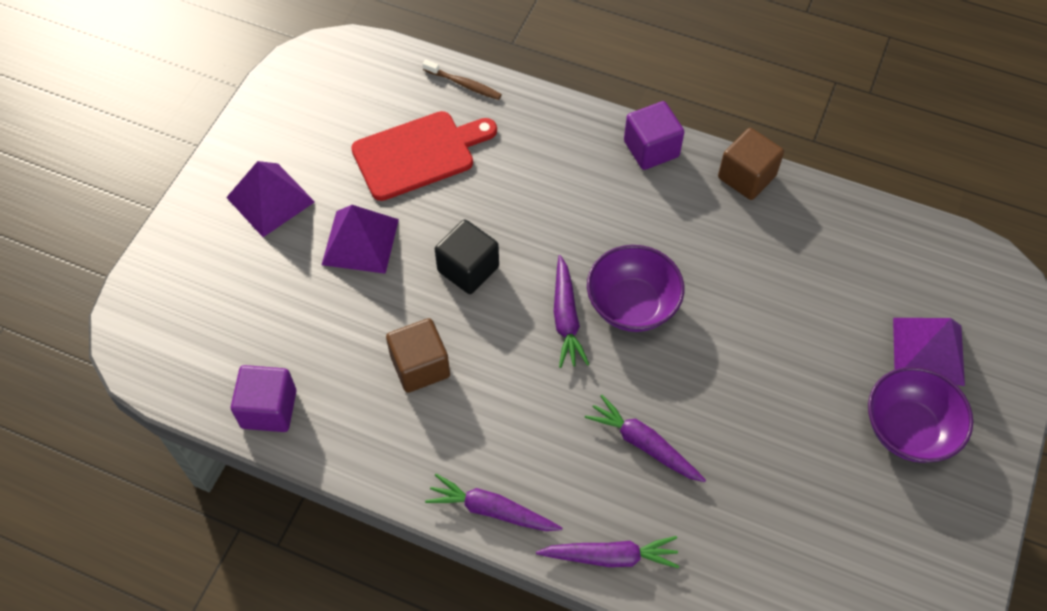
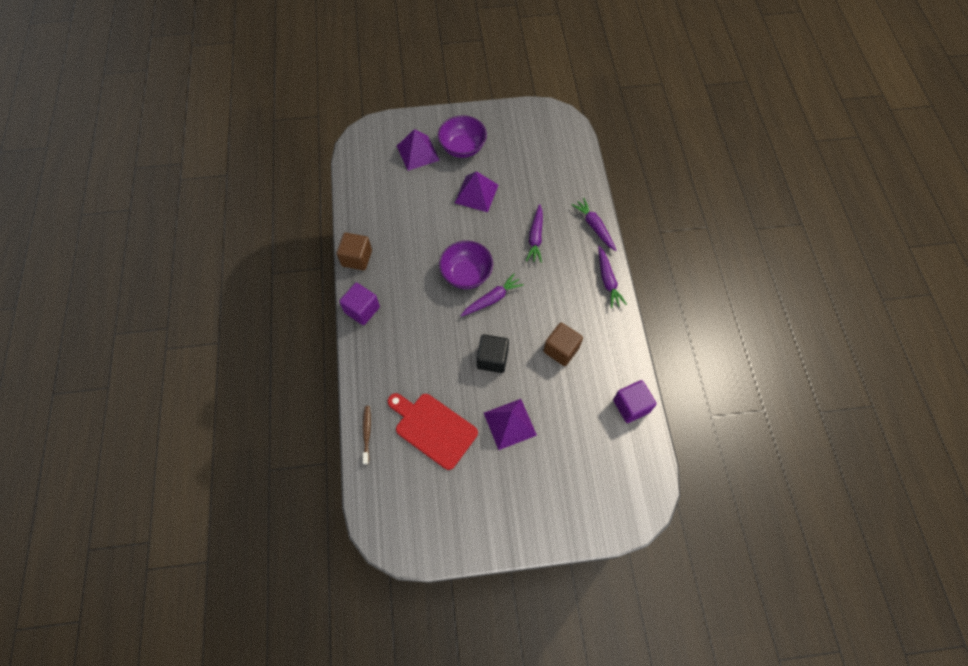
camera: 120 degrees left, 5 degrees up
(270, 199) = (513, 493): purple pyramid -> purple pyramid (476, 194)

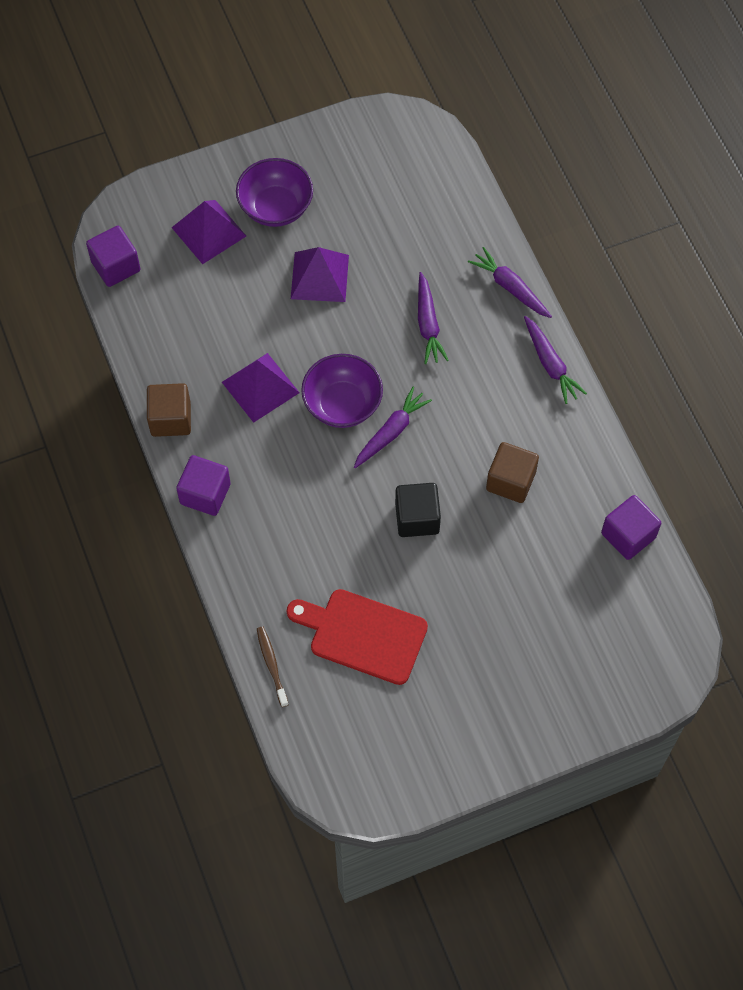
camera: 15 degrees left, 0 degrees up
(355, 160) = (116, 266): none -> purple cube
(510, 423) = (467, 601): purple pyramid -> purple pyramid (260, 387)

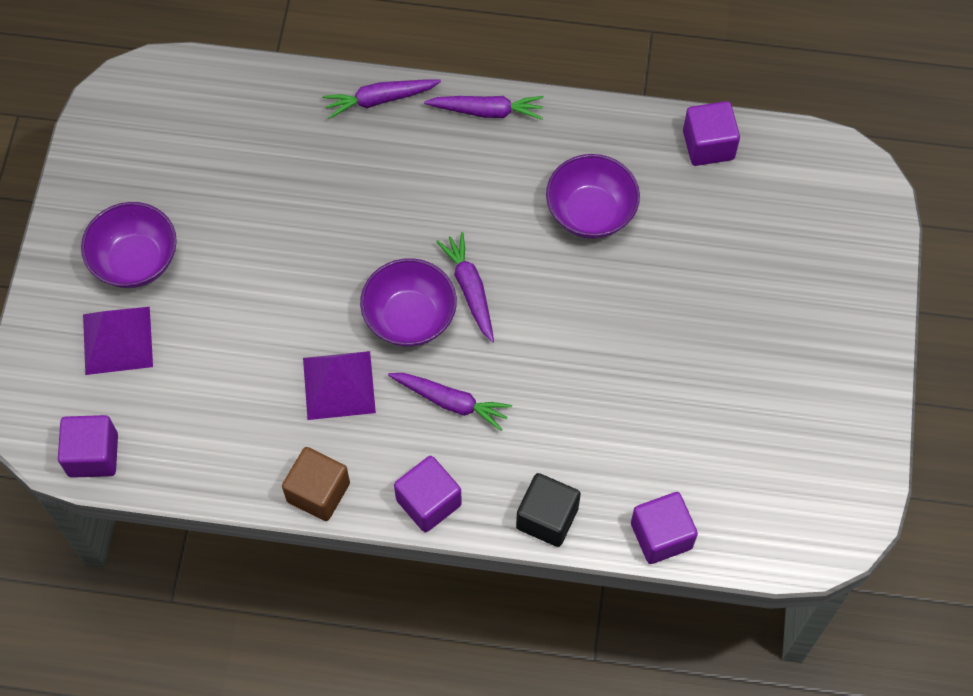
camera: 60 degrees left, 0 degrees up
(271, 665) = (661, 535): brown toothbrush -> purple cube
(320, 277) = (248, 262): purple pyramid -> none
(363, 635) = (677, 432): red cutting board -> none
(417, 518) = (579, 316): black cube -> black cube (547, 518)
(428, 324) = (371, 193): purple carrot -> purple carrot (450, 402)
(510, 481) = (590, 212): brown cube -> purple bowl

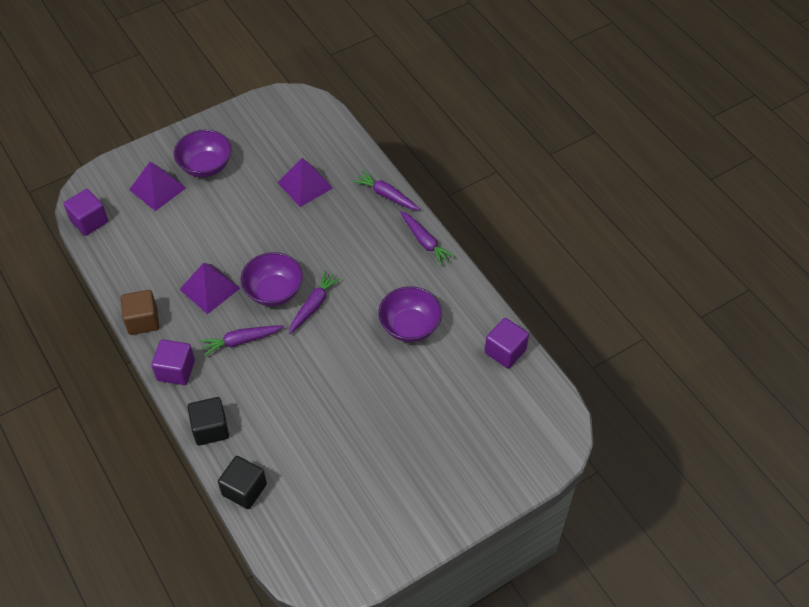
camera: 50 degrees right, 10 degrees down
(278, 173) = (305, 185): none -> purple pyramid
(450, 402) = (241, 341): purple carrot -> purple carrot turned 90 degrees clockwise
(661, 535) = (244, 489): purple cube -> black cube

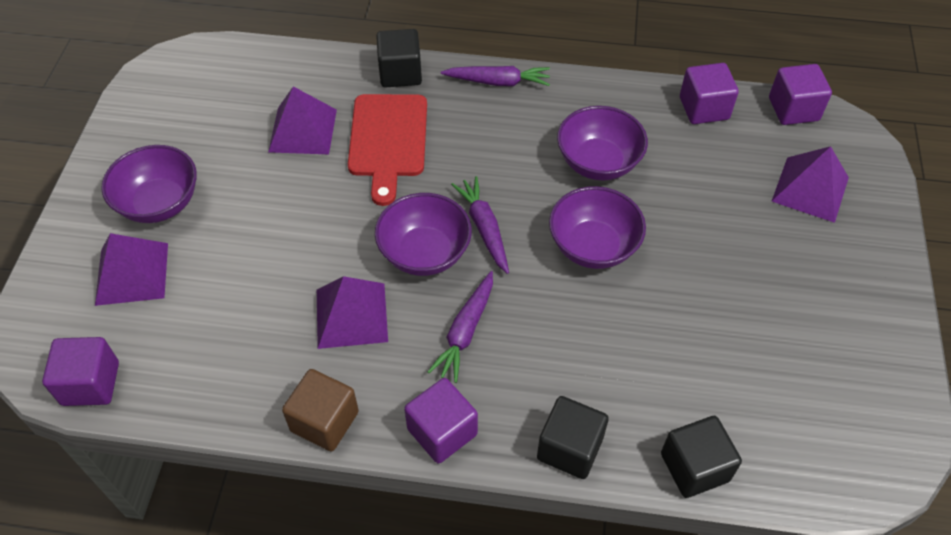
camera: 50 degrees left, 0 degrees up
(333, 224) = (388, 140): none -> red cutting board
(346, 361) = (593, 246): none -> purple bowl
(387, 195) = (400, 73): purple carrot -> black cube
(491, 441) = (810, 189): none -> purple pyramid
(552, 397) = (793, 109): none -> purple cube

